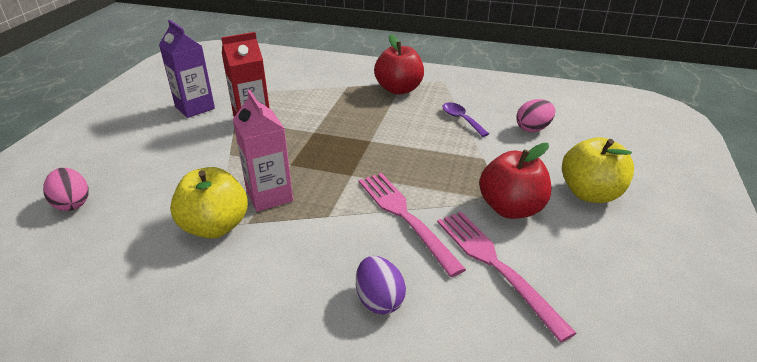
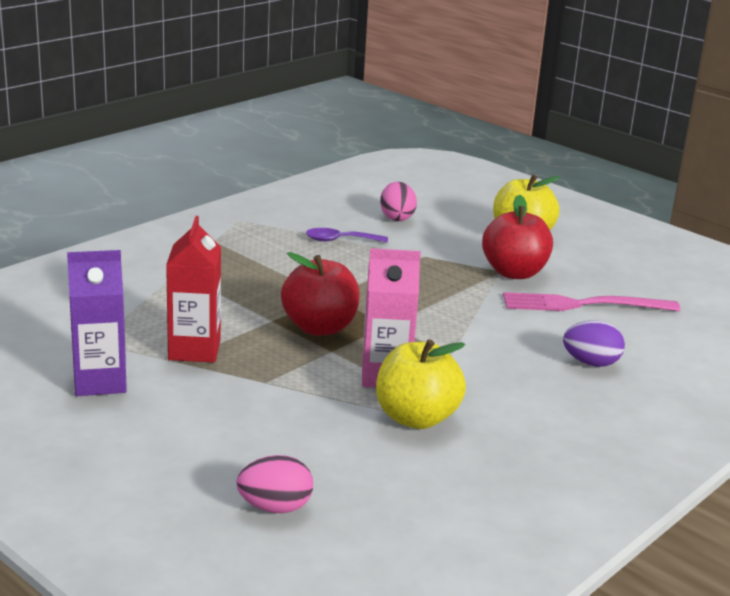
camera: 65 degrees left, 10 degrees down
(399, 89) = (229, 247): red apple -> red apple (319, 327)
(404, 216) = (484, 319): pink fork -> none

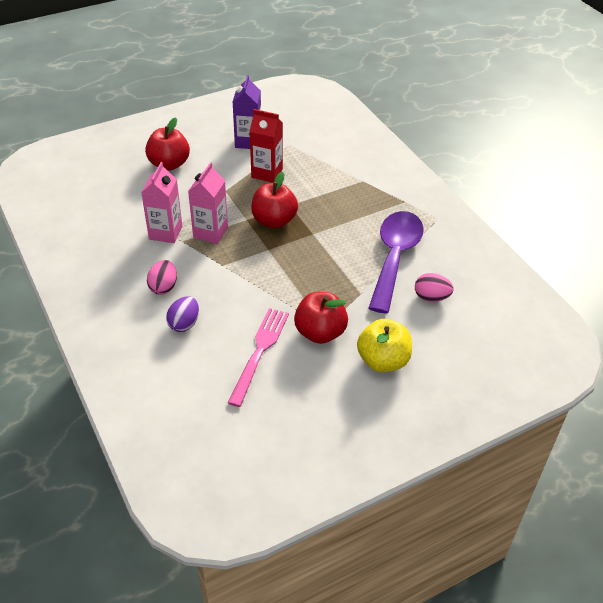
camera: 110 degrees right, 20 degrees up
(213, 457) = (169, 164): none -> red apple
(275, 507) = (123, 174): pink egg -> pink egg (163, 287)
(340, 240) = (394, 257): purple spoon -> purple spoon, size x2.36
(416, 418) = (165, 232): yellow apple -> pink carton

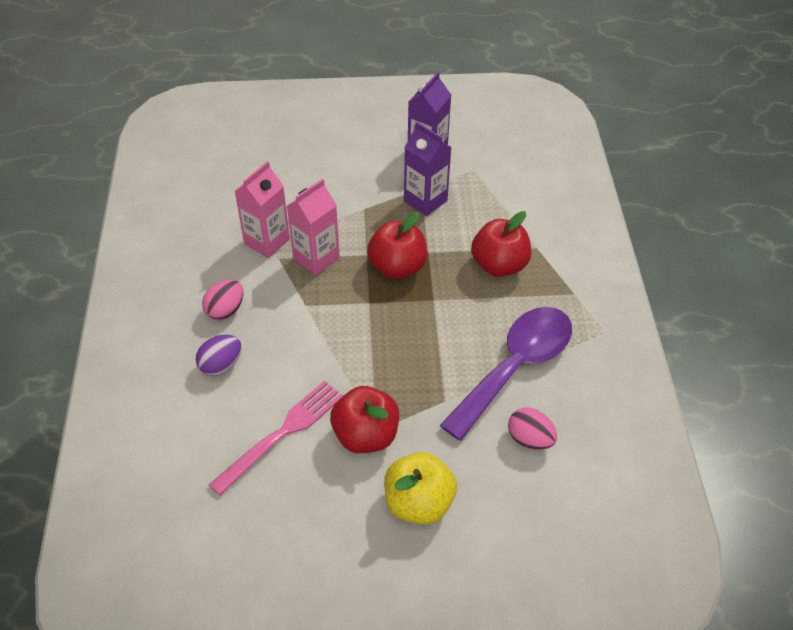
camera: 25 degrees right, 5 degrees up
(169, 164) = (320, 154): red apple -> red apple (499, 265)
(267, 173) = (425, 200): red carton -> purple carton

